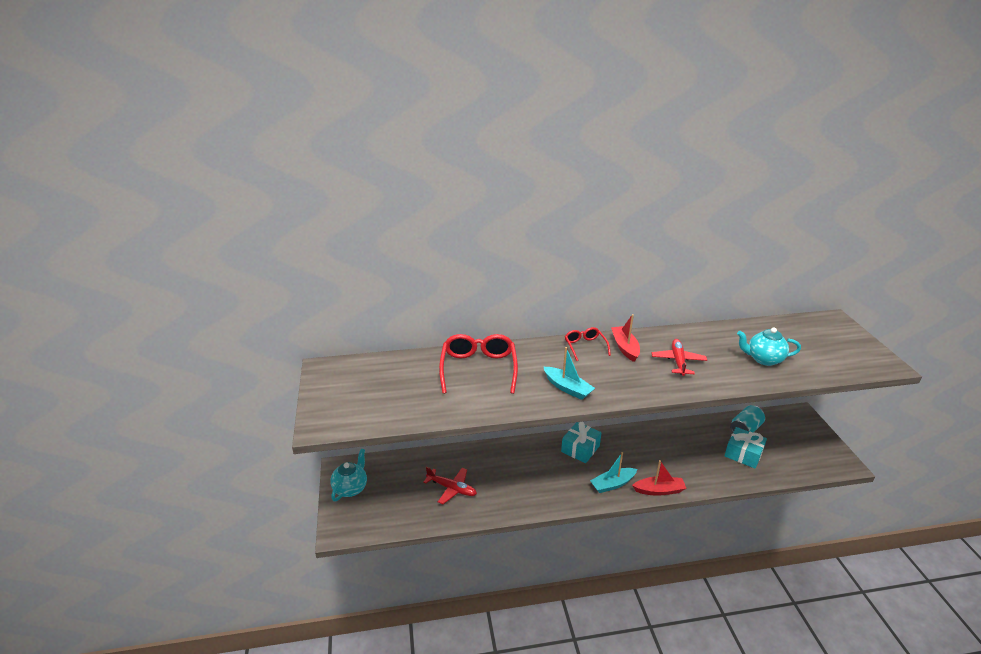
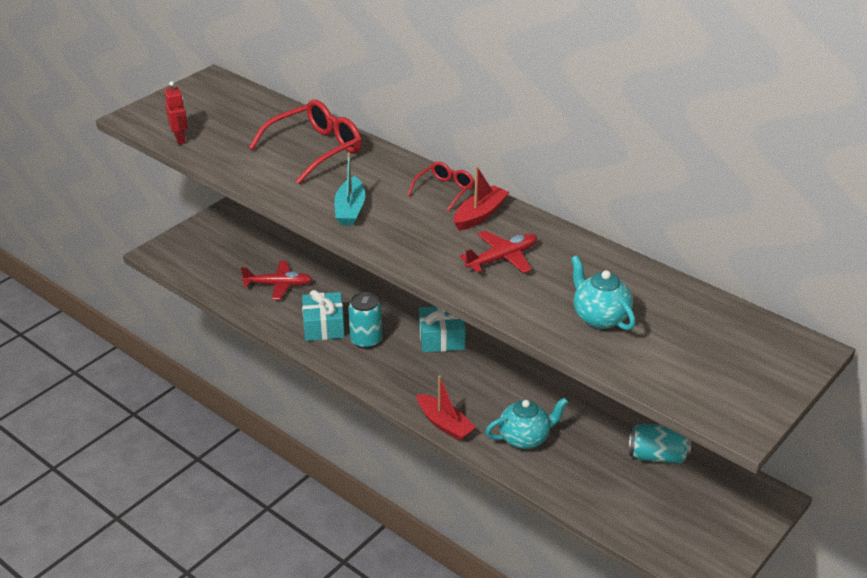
camera: 50 degrees right, 5 degrees up
(350, 488) = (211, 230): turquoise teapot -> turquoise teapot (525, 438)
(384, 417) = (180, 139): none -> red robot
(451, 488) = (278, 285): red plane -> red plane turned 75 degrees counterclockwise
(551, 480) = (366, 340): none -> turquoise can
(612, 484) = (412, 385): turquoise boat -> none
(743, 454) = (601, 470): turquoise gift -> turquoise gift (324, 326)

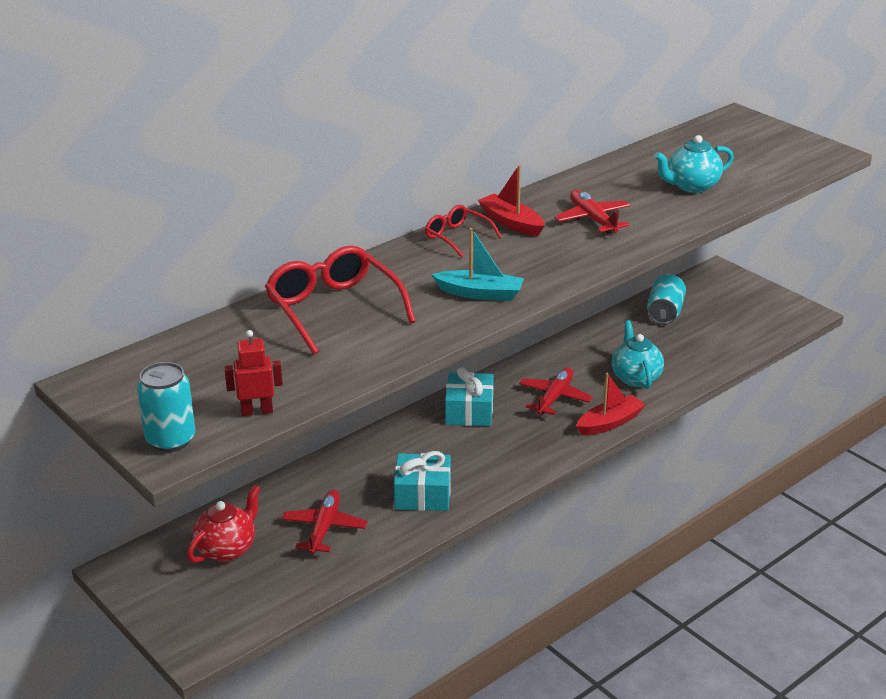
camera: 80 degrees left, 5 degrees down
(252, 247) = (227, 549): none -> red teapot
(366, 340) = (459, 464): turquoise can -> turquoise can (171, 440)
(475, 386) = (554, 398): none -> red plane

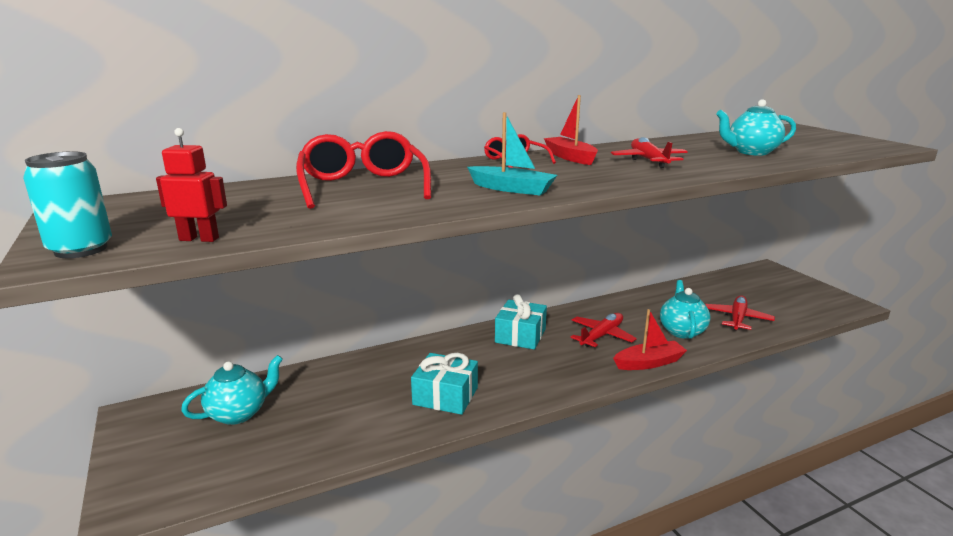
camera: 15 degrees right, 10 degrees down
(227, 549) = (239, 413): red teapot -> turquoise teapot
(324, 528) = (337, 410): red plane -> red plane (737, 319)
(665, 313) = (717, 289): turquoise can -> none

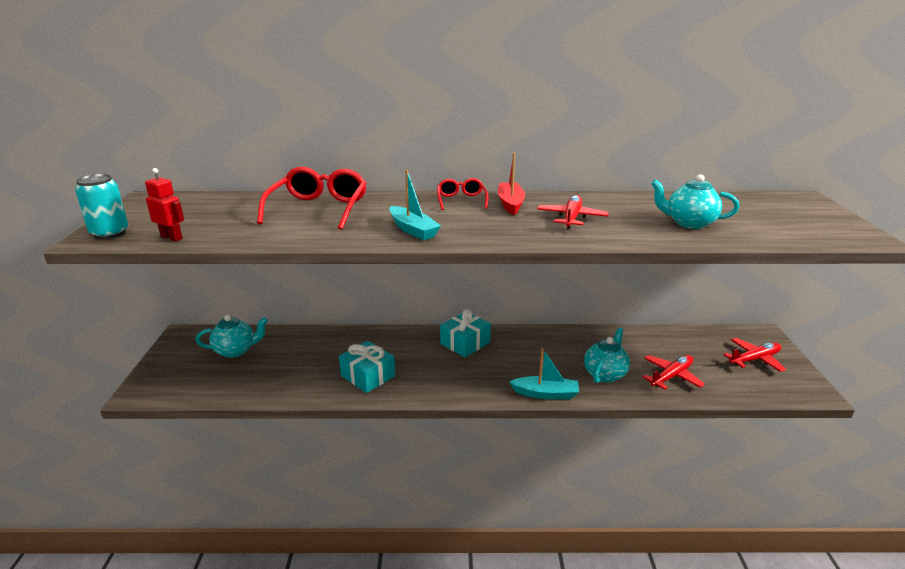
camera: 25 degrees right, 5 degrees up
(601, 336) = (529, 360): red plane -> red plane (754, 359)
(649, 363) = (545, 394): red boat -> turquoise boat

